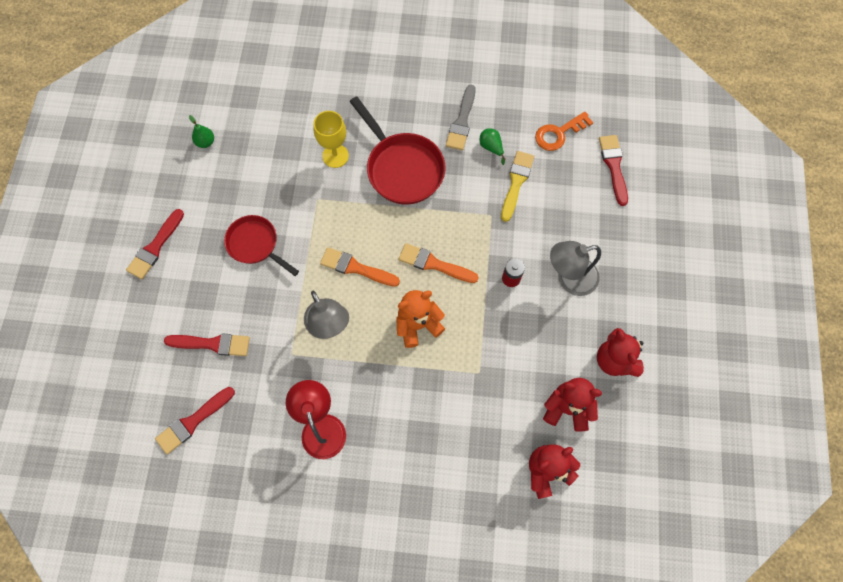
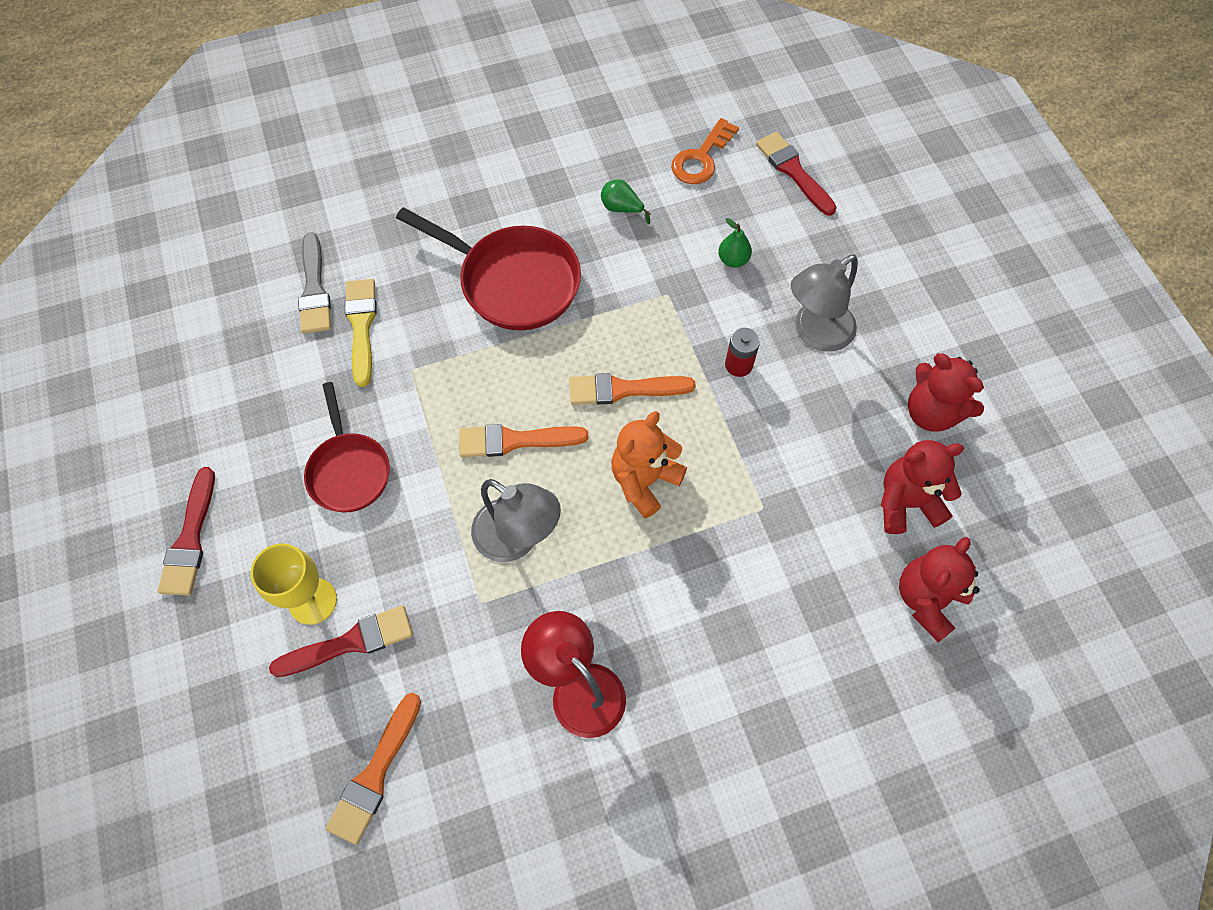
camera: 25 degrees left, 5 degrees down
(193, 421) = (375, 774): red brush -> orange brush
(205, 142) = (201, 357): green pear -> green pear (733, 260)
(255, 245) = (349, 470): red pan -> red pan turned 120 degrees counterclockwise
(335, 156) = (408, 302): yellow goblet -> yellow goblet (313, 601)
(461, 121) = (564, 191): grey brush -> grey brush (314, 289)
(516, 183) = (679, 240): yellow brush -> yellow brush (361, 326)

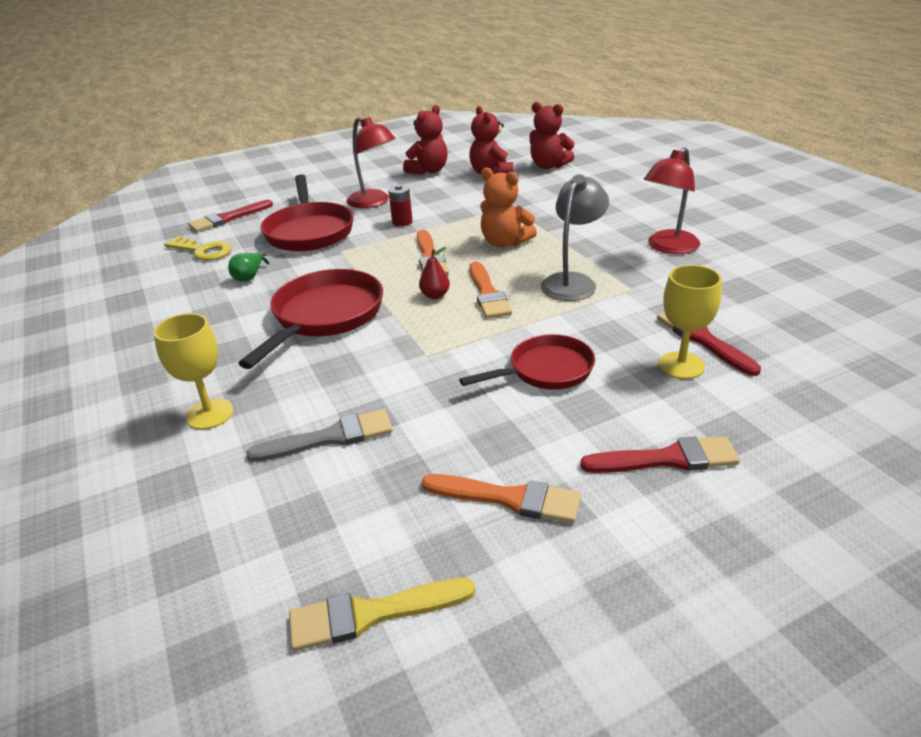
camera: 95 degrees left, 30 degrees down
(361, 326) = (379, 394): yellow brush -> yellow brush (372, 614)
(375, 774) = (791, 310): orange brush -> orange brush (508, 498)
(377, 204) = (210, 414): none -> yellow goblet
(527, 386) = (435, 295): none -> red pear
(701, 158) = (203, 251): orange key -> yellow key
(733, 260) = (309, 231): green pear -> red pan
(815, 333) = (374, 202): grey lamp -> red lamp

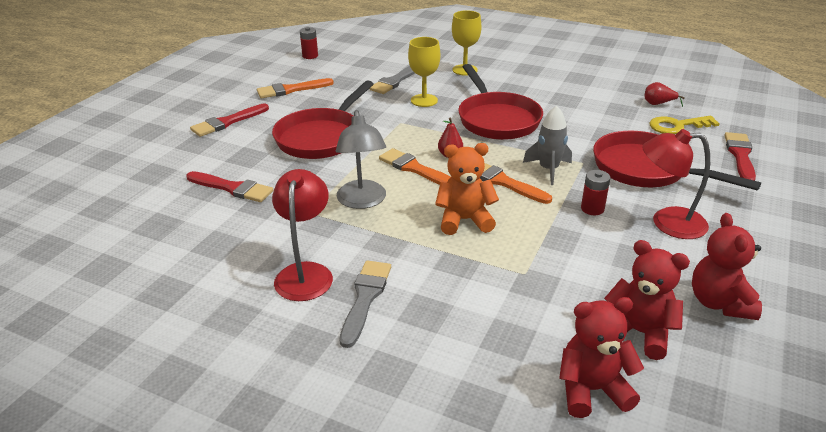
camera: 140 degrees right, 0 degrees up
(159, 274) = (658, 104): none -> red pear
(249, 277) = (598, 122): green pear -> none
(372, 614) = (310, 56): yellow brush -> red battery
(377, 254) = (548, 169): none -> grey rocket
(545, 370) = (322, 137): red pan -> red pan, size x1.55
(634, 223) = (365, 298): none -> grey brush
(681, 365) = (240, 166): yellow goblet -> yellow goblet (424, 100)

